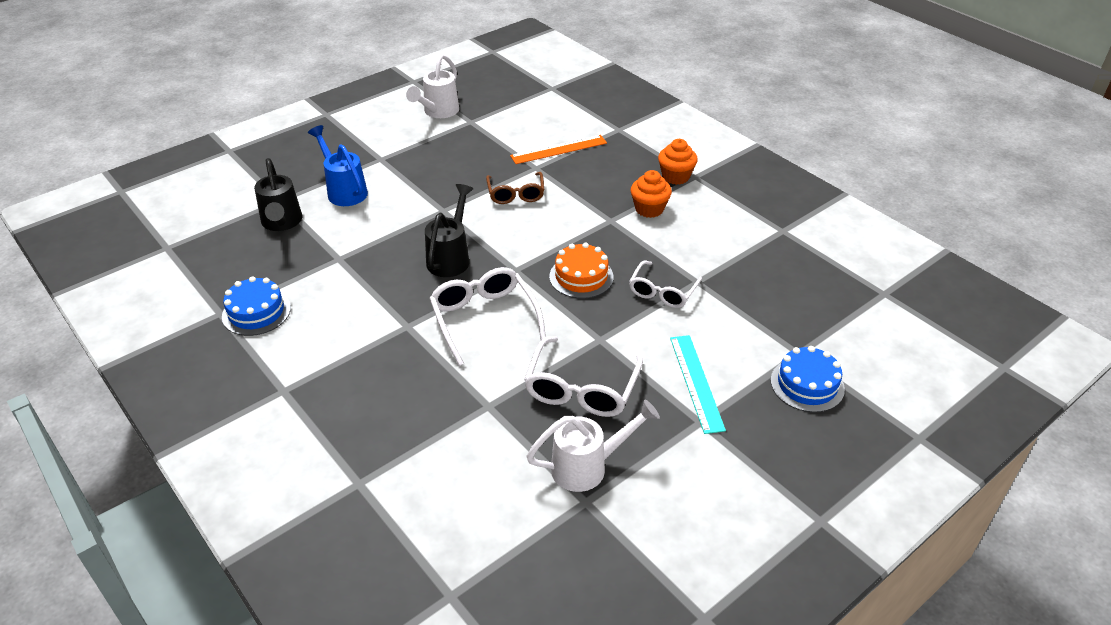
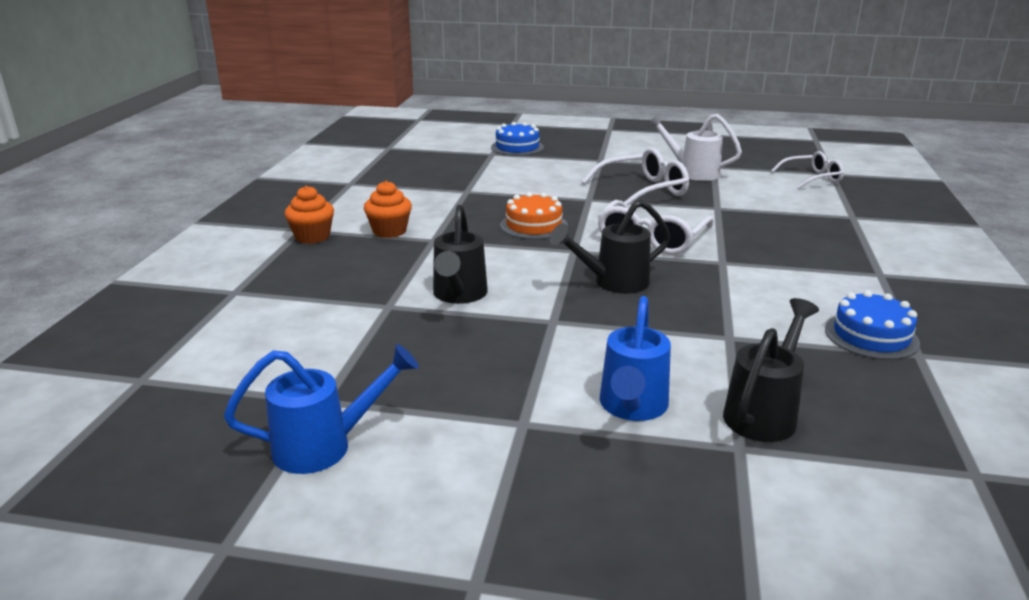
camera: 130 degrees left, 15 degrees down
(438, 112) = (326, 446): white watering can -> blue watering can
(516, 194) = (458, 296): brown glasses -> black watering can
(559, 149) = (329, 308): orange ruler -> none
(662, 292) = (499, 197): white glasses -> white glasses (812, 178)
(696, 382) = (571, 168): turquoise ruler -> none

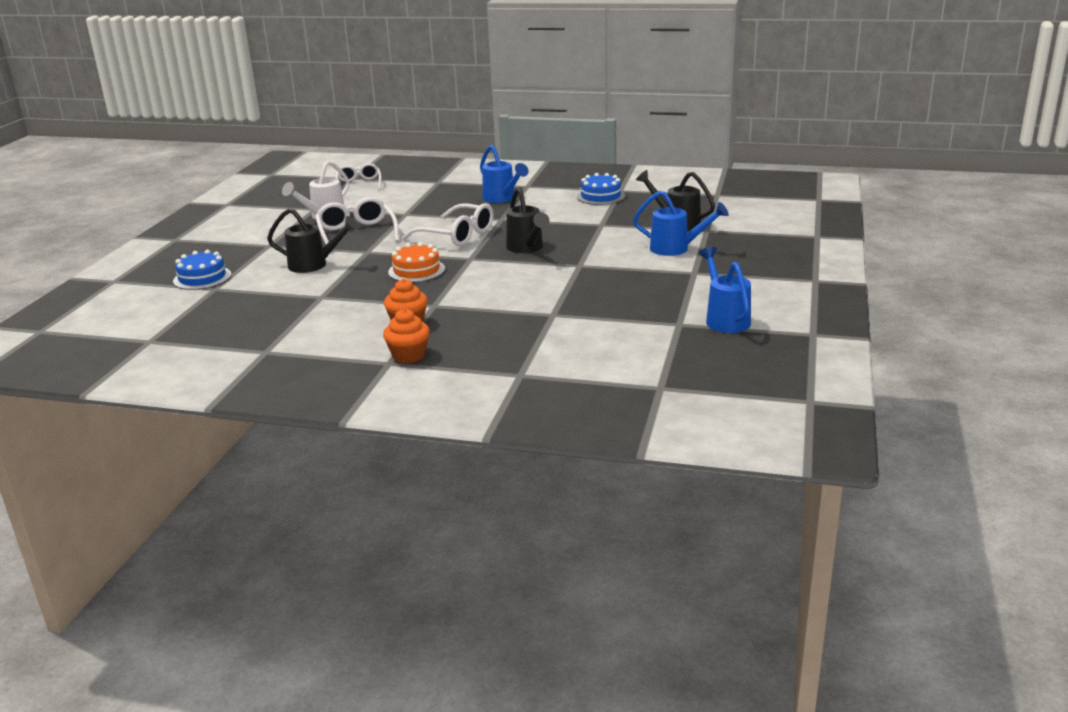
camera: 85 degrees left, 0 degrees up
(458, 296) = (539, 292): black watering can -> black watering can (314, 265)
(808, 259) = (502, 199): none -> blue watering can

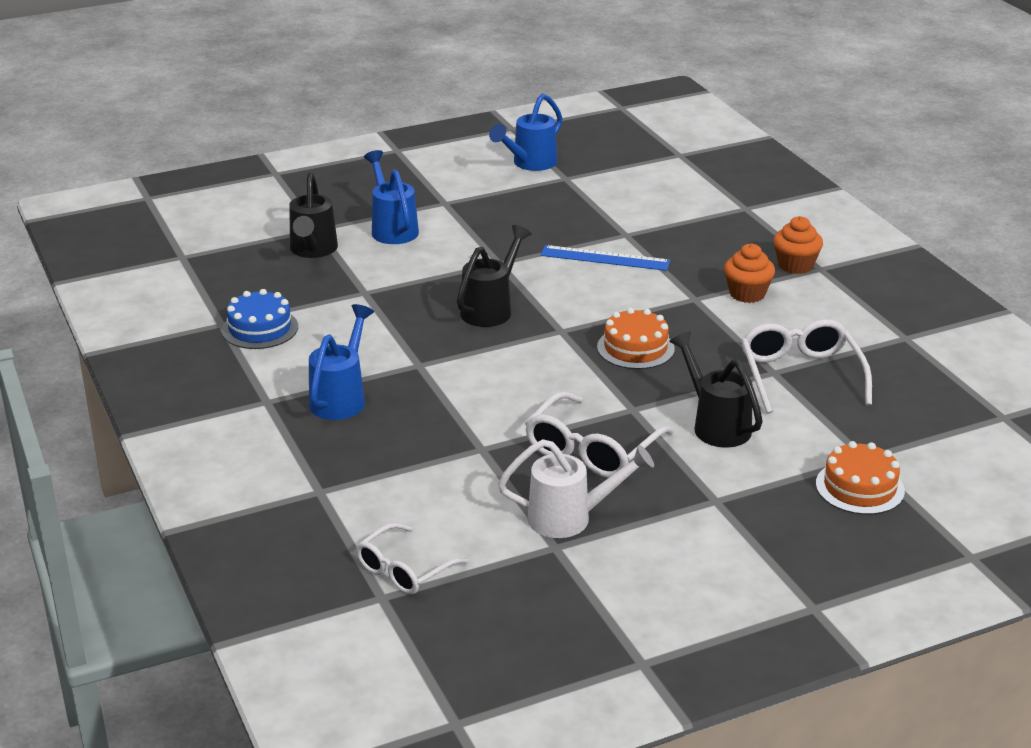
camera: 130 degrees left, 5 degrees up
(202, 278) = (859, 487): blue cake -> orange cake
(457, 235) = (507, 371): white glasses -> white glasses (800, 375)
(531, 296) = (605, 258): none -> blue ruler

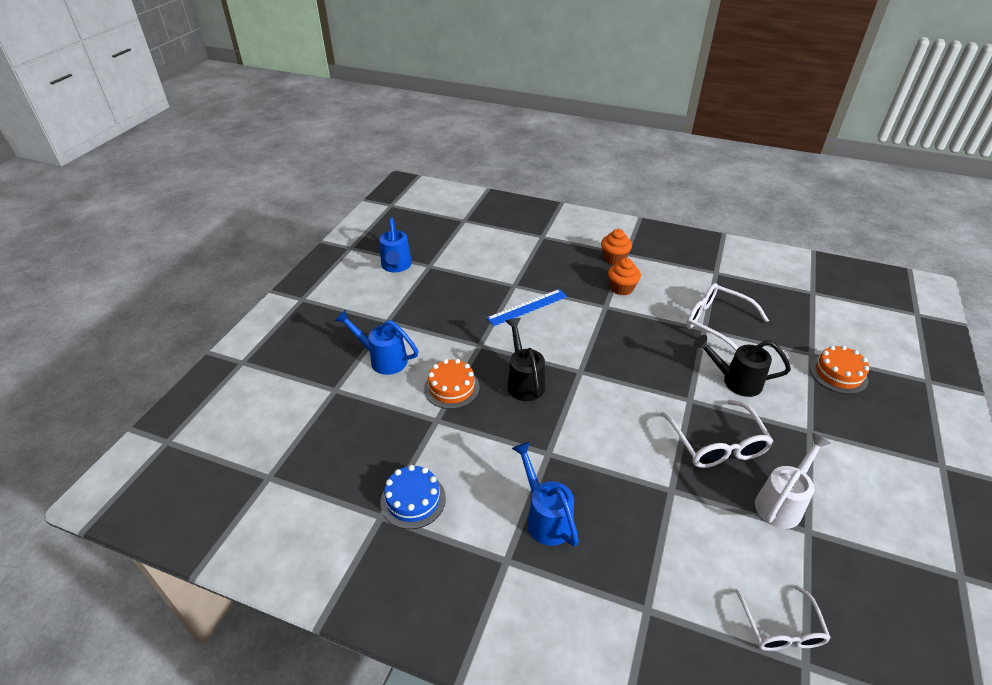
camera: 45 degrees left, 10 degrees up
(312, 251) = (357, 409): black watering can -> none
(635, 348) = (629, 357): orange cake -> orange cake (451, 388)

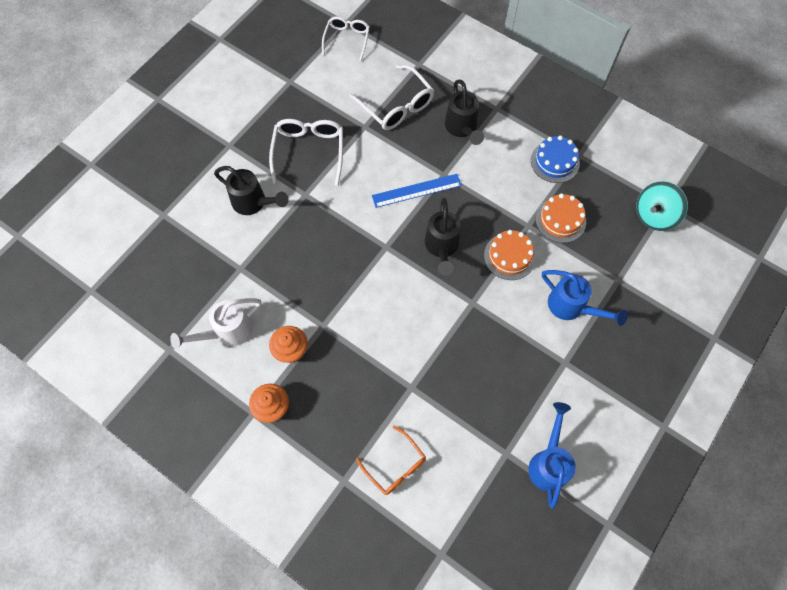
camera: 165 degrees left, 25 degrees up
(286, 461) = (654, 215): none -> turquoise spinning top
(509, 248) = (395, 466): none -> orange glasses
(527, 307) = (407, 345): blue ruler -> blue ruler (416, 190)
(545, 517) = (462, 129): blue watering can -> black watering can
(716, 323) = (223, 273): white glasses -> white glasses (396, 106)
(782, 502) = (293, 101): white watering can -> white watering can (227, 332)
(838, 374) = (159, 189): orange cake -> orange cake (560, 220)

